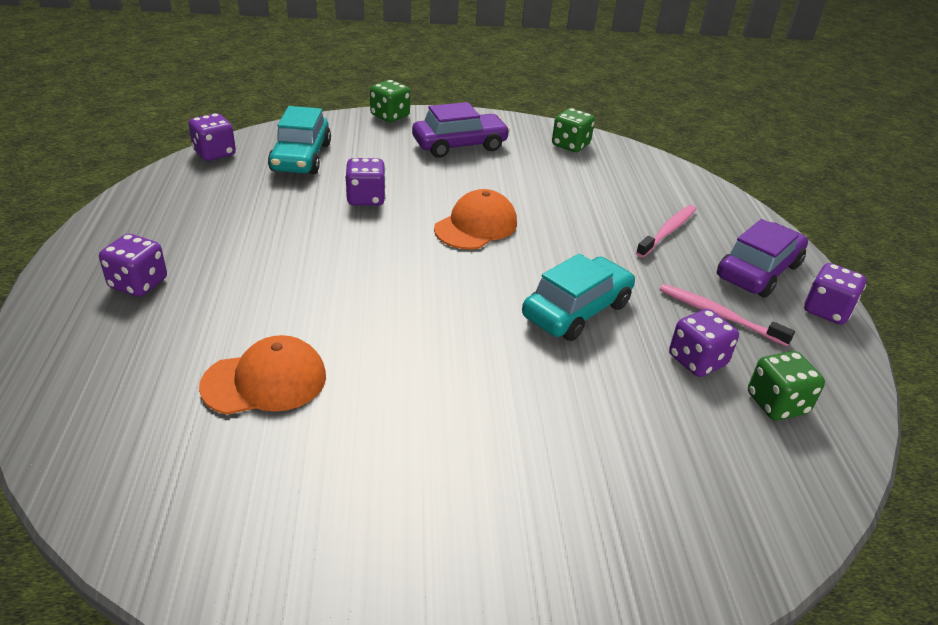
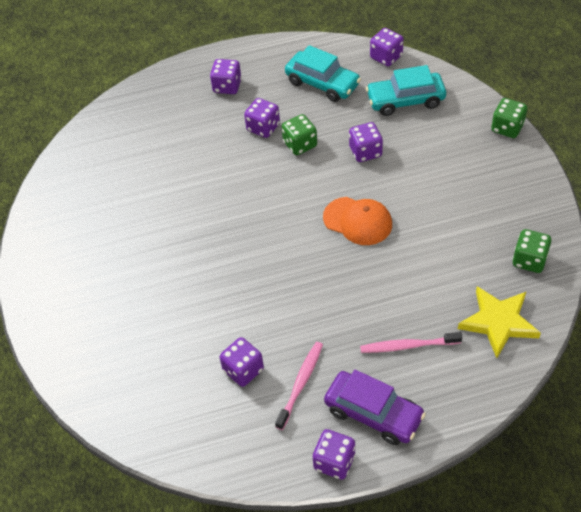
camera: 85 degrees right, 15 degrees up
(259, 266) = (263, 127): none -> purple dice
(265, 381) = (164, 166): orange cap -> none
(459, 145) = (481, 184): purple car -> none
(576, 310) = (275, 296): turquoise car -> turquoise car (322, 83)
(643, 176) = (498, 322): none -> yellow star
(668, 231) = (408, 346): pink toothbrush -> pink toothbrush turned 150 degrees clockwise
(776, 403) = (212, 418): green dice -> green dice (300, 144)

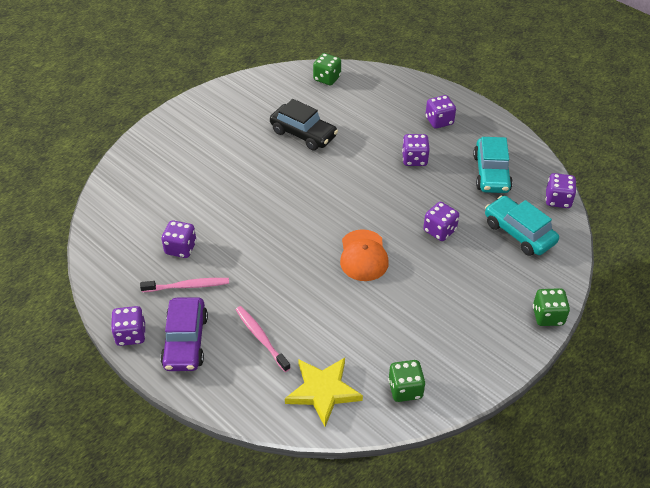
camera: 55 degrees right, 5 degrees down
(158, 196) = (303, 134): none -> black car
(300, 144) = (415, 188): green dice -> green dice (327, 78)

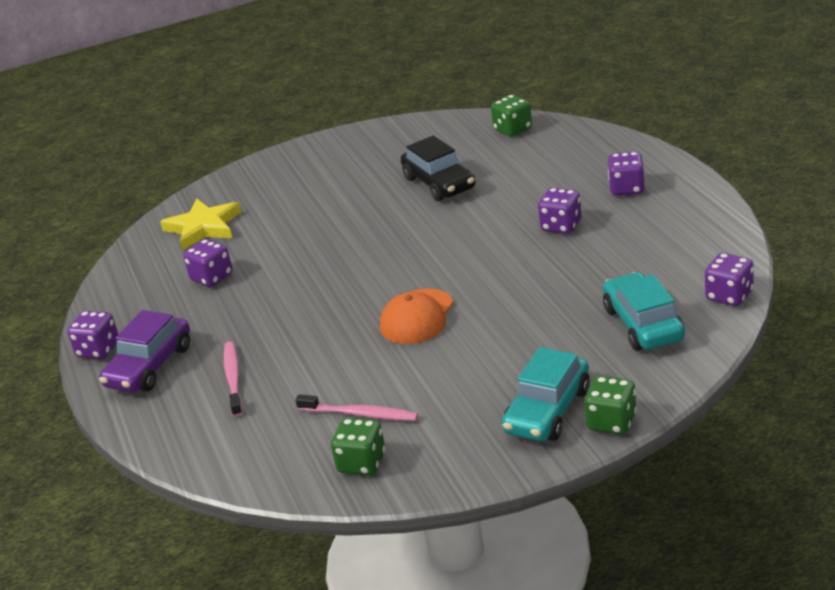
camera: 30 degrees right, 15 degrees down
(187, 286) = (192, 314): pink toothbrush -> pink toothbrush (360, 414)
(323, 391) = (263, 444): yellow star -> yellow star (203, 227)
(439, 230) = (535, 306): purple dice -> none
(491, 173) = (655, 254): turquoise car -> turquoise car (547, 411)

